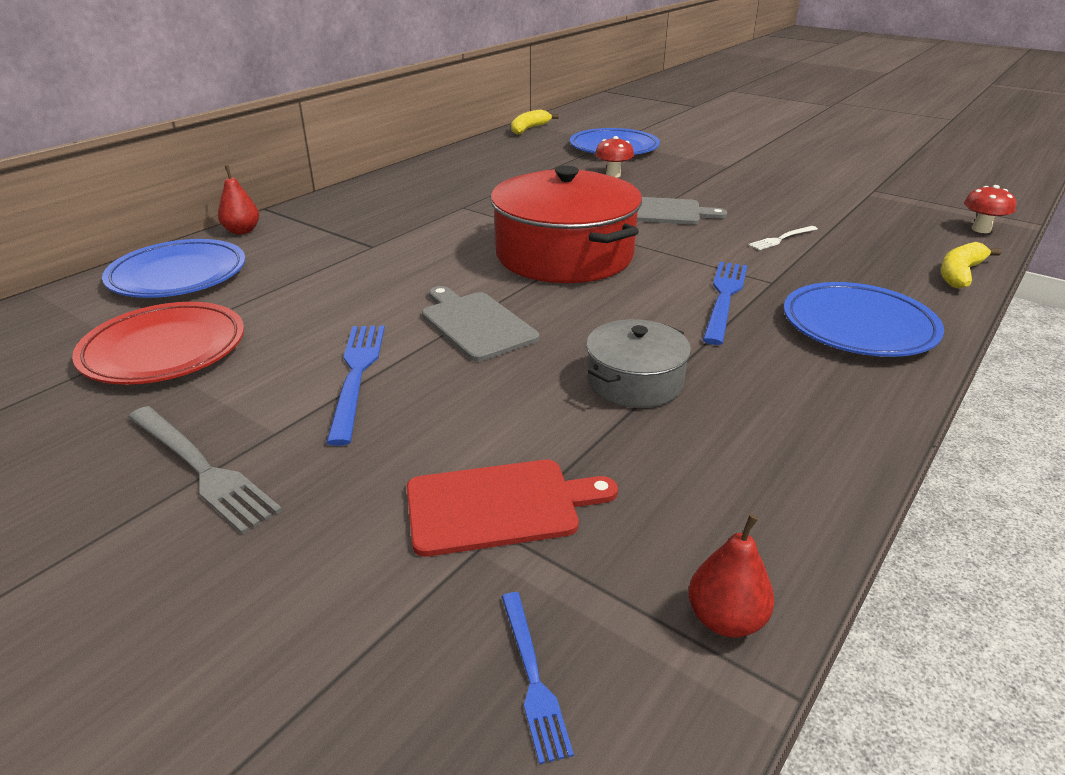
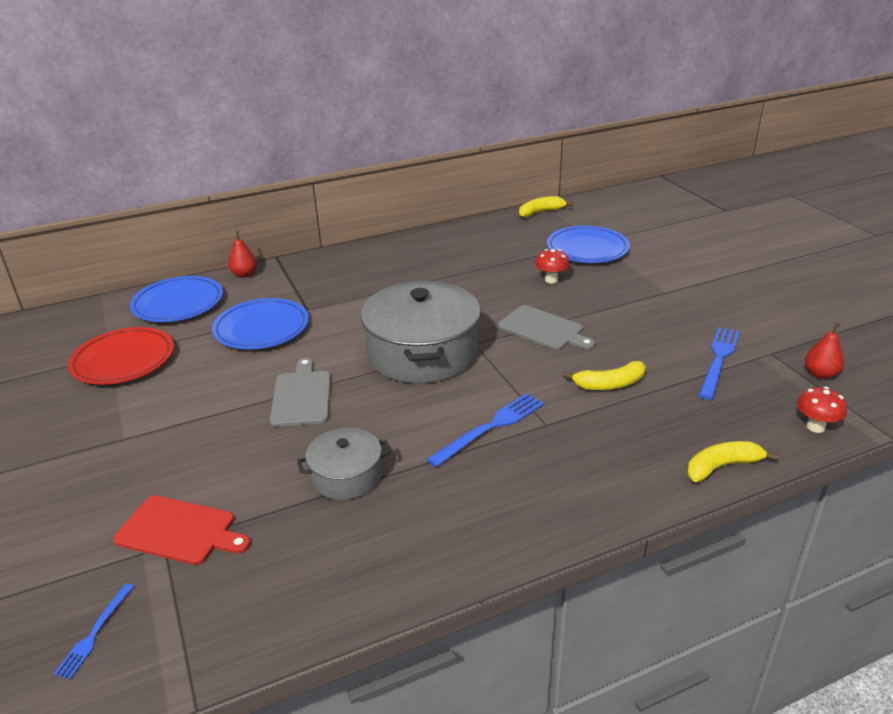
camera: 30 degrees right, 0 degrees up
(201, 468) = (72, 448): grey fork -> none
(357, 375) = (198, 413): blue fork -> blue fork (719, 360)
(564, 255) = (422, 353): red pot -> grey pot
(725, 619) = (212, 650): red pear -> red pear (820, 374)
(781, 239) = (610, 384): white fork -> yellow banana
(858, 326) = (559, 487): blue plate -> blue plate (261, 329)

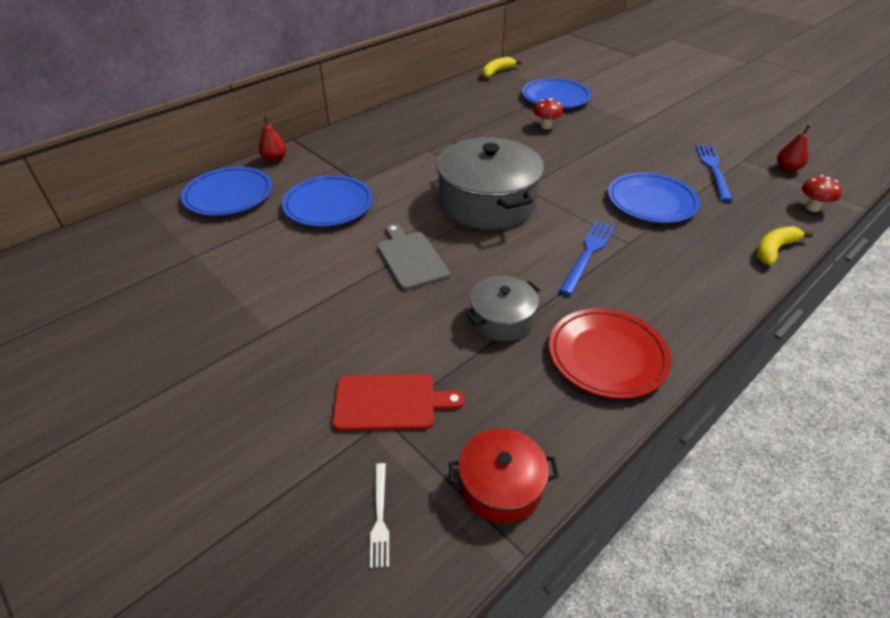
camera: 20 degrees left, 10 degrees up
(95, 633) = (380, 517): blue fork -> white fork
(123, 361) = (213, 258): red plate -> red plate (607, 356)
(222, 637) = (501, 485): none -> red pot
(543, 329) = (569, 167): grey cutting board -> none
(610, 384) = (651, 202): yellow banana -> blue plate

